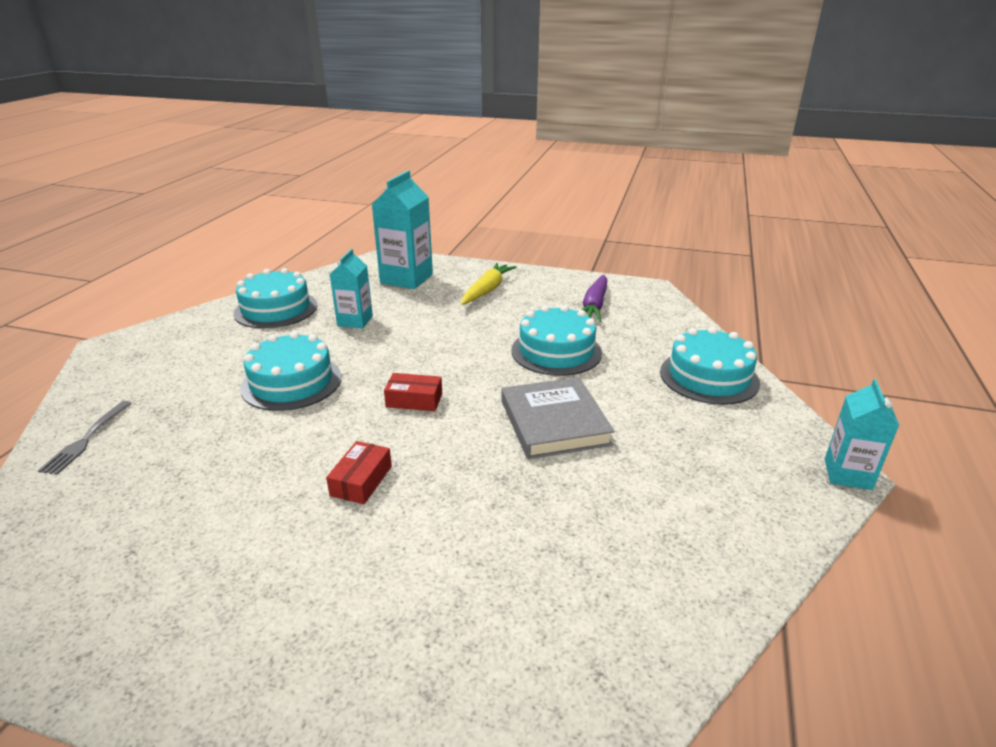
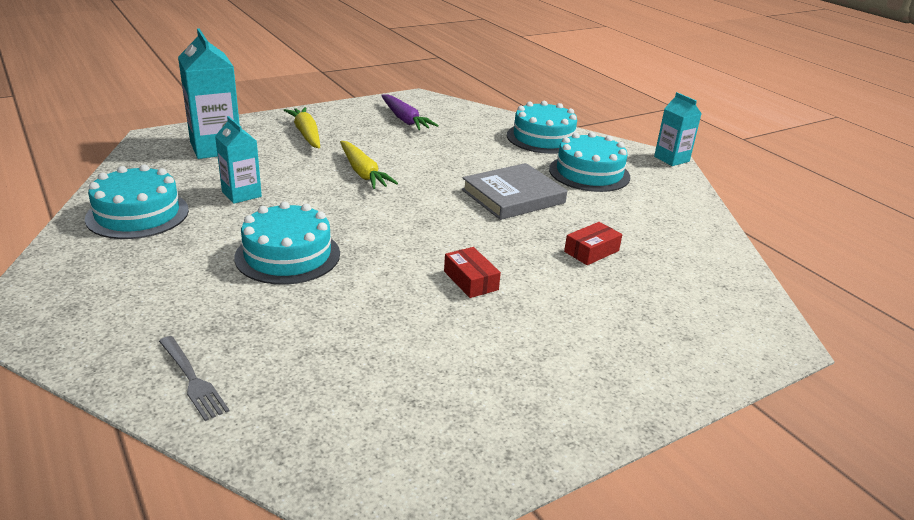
camera: 50 degrees left, 0 degrees up
(414, 400) = (406, 223): red box -> red box (591, 251)
(467, 340) = (363, 172): none -> yellow carrot
(554, 422) = (513, 196): grey book -> grey book turned 60 degrees counterclockwise
(556, 351) = (436, 157): turquoise cake -> turquoise cake (589, 173)

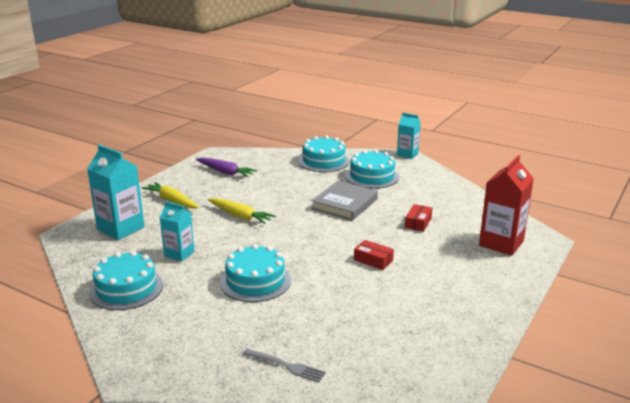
camera: 25 degrees left, 5 degrees down
(696, 321) = (501, 243): none -> red carton

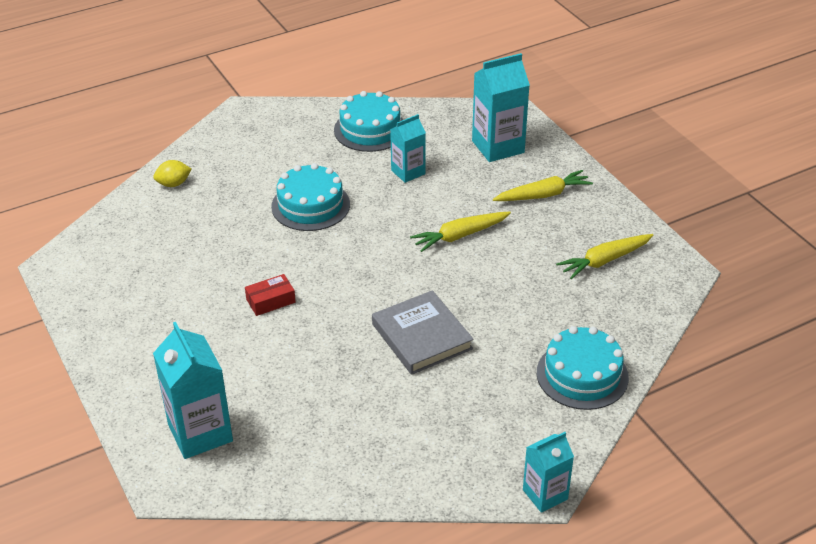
camera: 120 degrees right, 15 degrees up
(225, 172) = (605, 260): purple carrot -> yellow carrot
(286, 366) = (173, 184): grey fork -> yellow lemon
(372, 176) = (488, 404): turquoise cake -> none
(418, 223) = (315, 381): red box -> none
(501, 243) = (200, 433): red carton -> turquoise carton

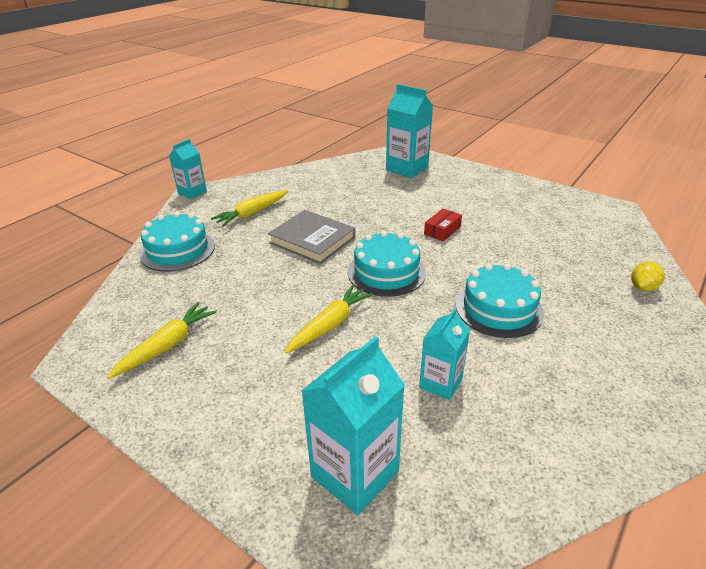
camera: 155 degrees right, 5 degrees down
(370, 129) = (547, 436): turquoise cake -> turquoise cake (386, 272)
(542, 195) = (259, 408): yellow carrot -> yellow carrot (252, 213)

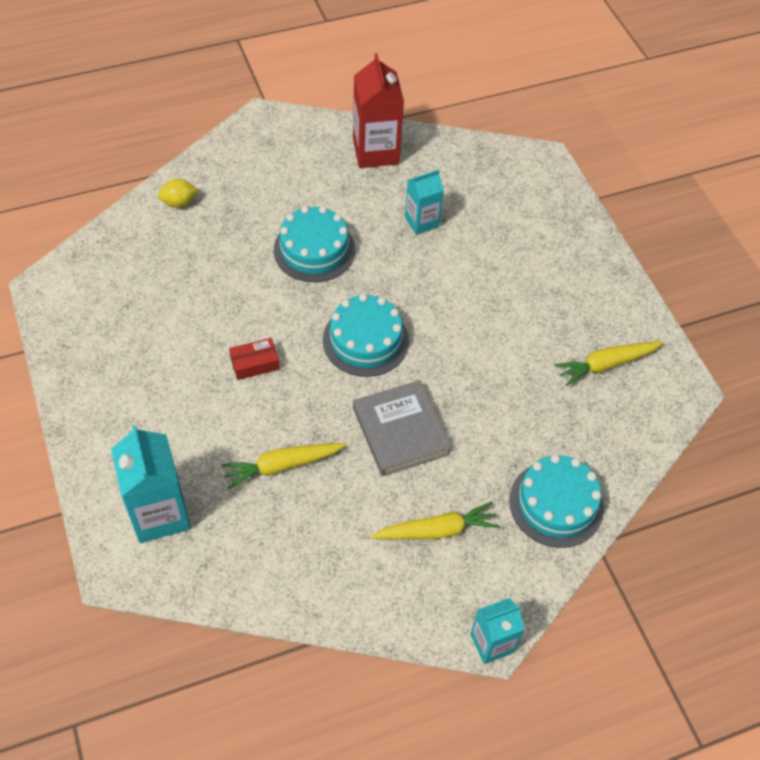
camera: 150 degrees left, 20 degrees up
(329, 325) = (462, 311): yellow carrot -> yellow carrot (282, 465)
(355, 474) = (521, 202): turquoise carton -> none
(578, 438) = (375, 151): none -> red carton

